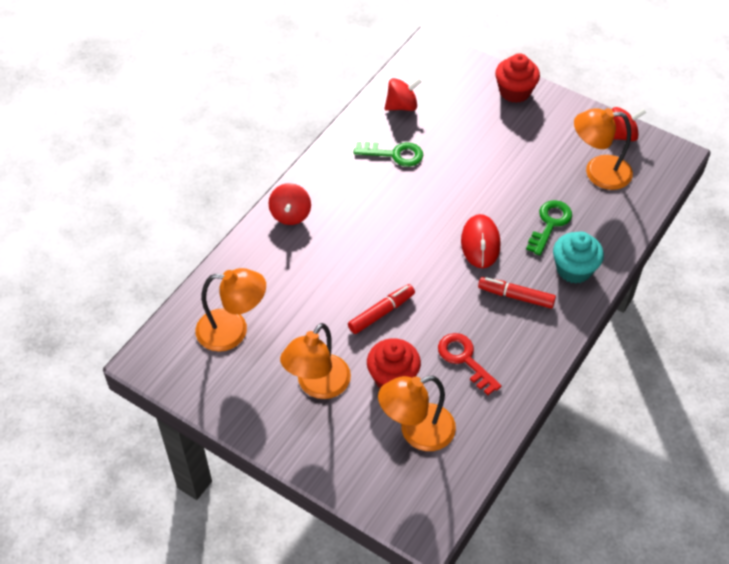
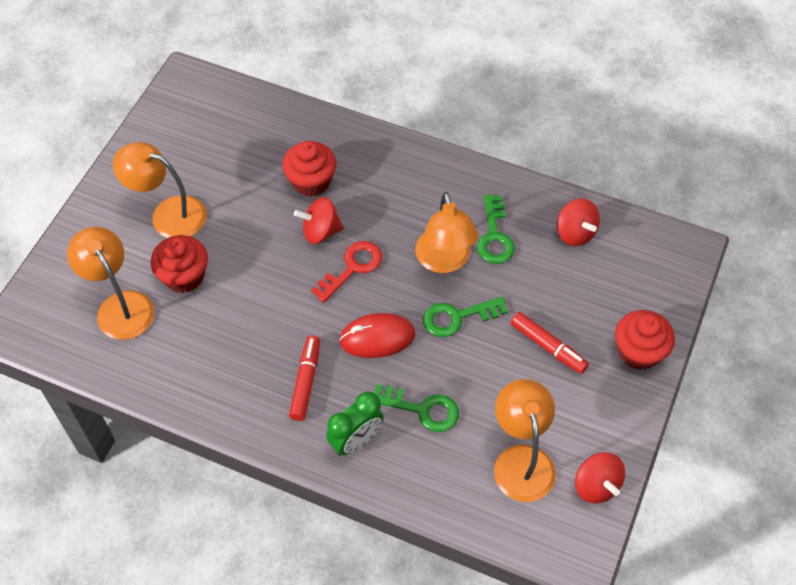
camera: 80 degrees right, 5 degrees up
(233, 330) = (226, 135): orange lamp -> orange lamp (444, 261)
(290, 215) = (383, 155): red spinning top -> red spinning top (320, 231)
(307, 270) = (311, 181): none -> red cupcake
(381, 313) = (265, 255): red marker -> red marker (548, 347)
(465, 359) = (213, 339): red key -> red key (352, 268)
(468, 189) = (458, 317): none -> green key
(574, 269) = (356, 441): turquoise cupcake -> green clock

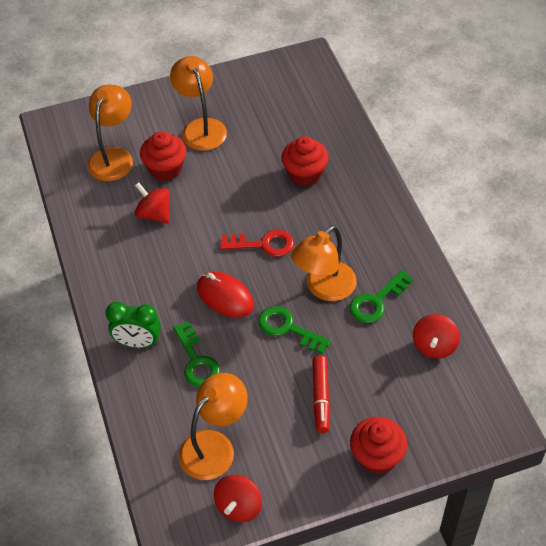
camera: 50 degrees right, 5 degrees down
(306, 381) = (154, 284): red marker -> none
(320, 231) = (272, 208): red spinning top -> red spinning top (154, 214)

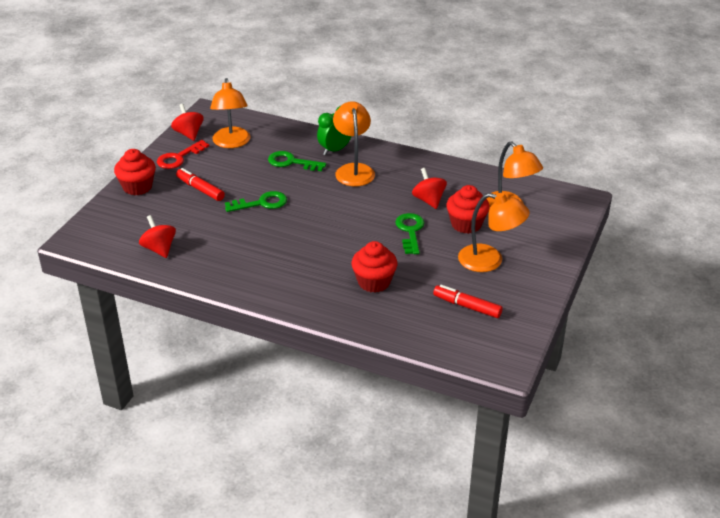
camera: 130 degrees right, 15 degrees down
(154, 214) = (429, 200): red spinning top -> red spinning top turned 105 degrees counterclockwise
(225, 297) = (320, 193): red mouse -> none
(263, 244) = (338, 229): red key -> red key (179, 158)
(271, 108) = (467, 306): none -> red marker
(324, 288) = (266, 233): orange lamp -> orange lamp (353, 170)
(376, 301) = (224, 247): green key -> green key (410, 231)

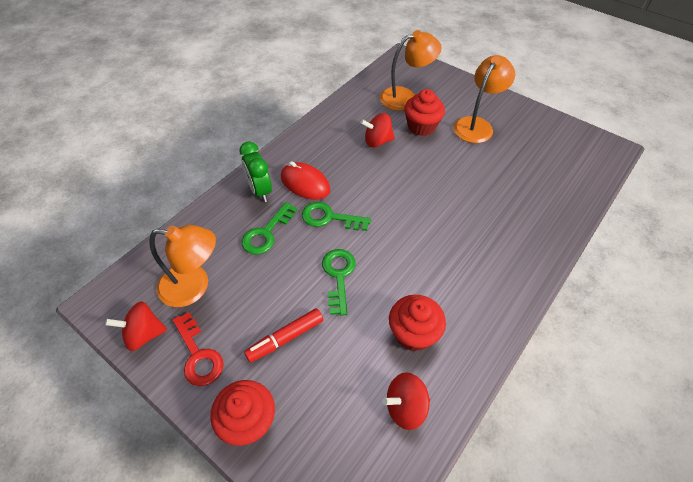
camera: 75 degrees left, 15 degrees up
(353, 170) = (305, 183): orange lamp -> red mouse
(374, 282) = (498, 206): red cupcake -> red cupcake (413, 333)
(410, 231) = (423, 164): green key -> green key (329, 218)
(467, 306) = (538, 152): red marker -> none

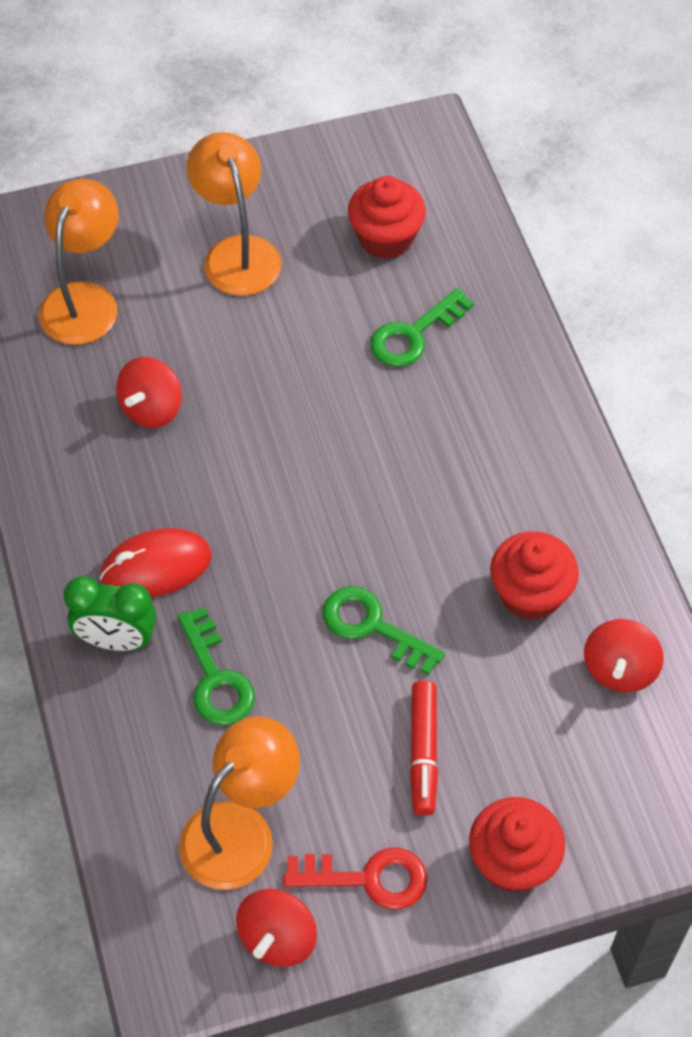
camera: 55 degrees left, 5 degrees up
(329, 218) = (256, 574): green key -> green key (414, 334)
(421, 126) = (173, 326): red cupcake -> red cupcake (385, 238)

